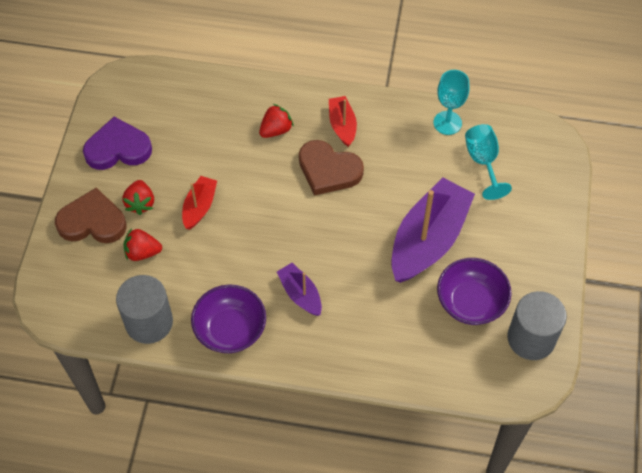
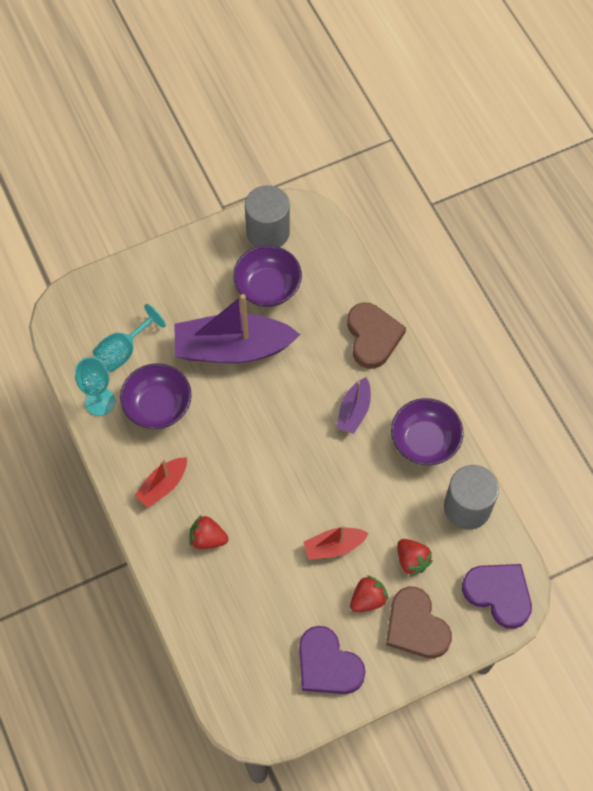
camera: 125 degrees left, 5 degrees up
(63, 295) = (499, 594): none -> purple heart
(328, 170) = (219, 466): brown heart -> brown heart (373, 337)
(413, 158) = (158, 406): none -> purple bowl

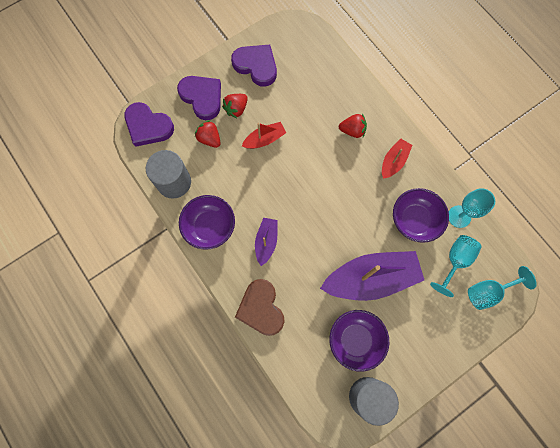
camera: 170 degrees right, 10 degrees up
(96, 311) = (488, 292): none -> turquoise goblet
(416, 626) = (202, 97): brown heart -> purple heart

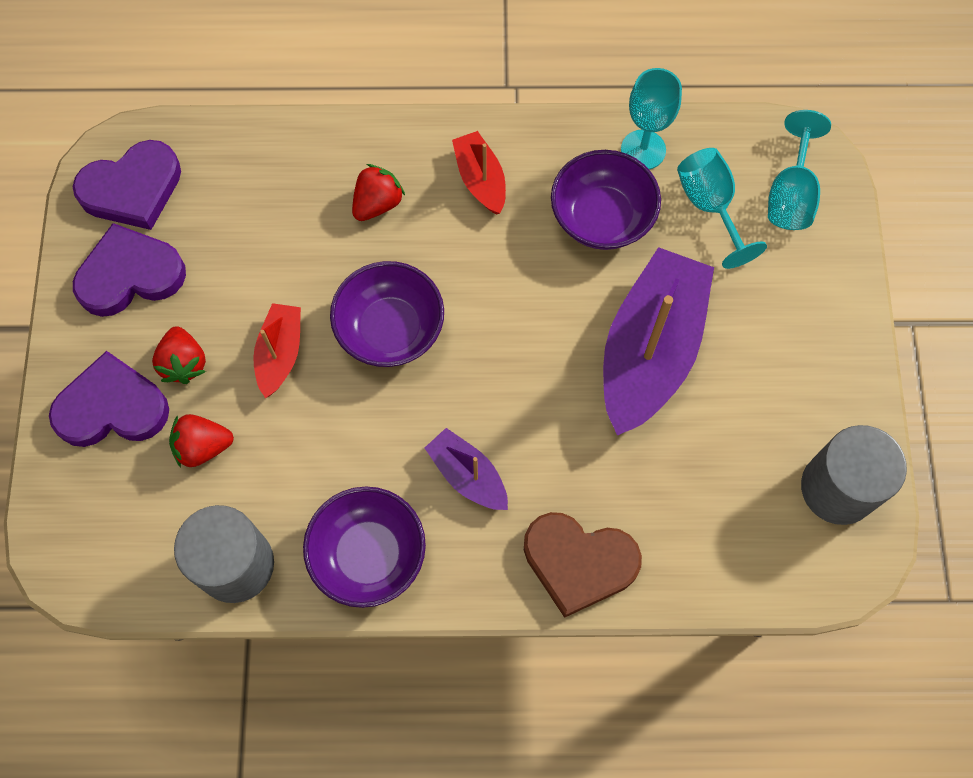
camera: 55 degrees left, 5 degrees down
(148, 126) = (88, 541): purple heart -> purple heart (132, 189)
(355, 340) = (735, 444): purple bowl -> purple bowl (390, 329)

